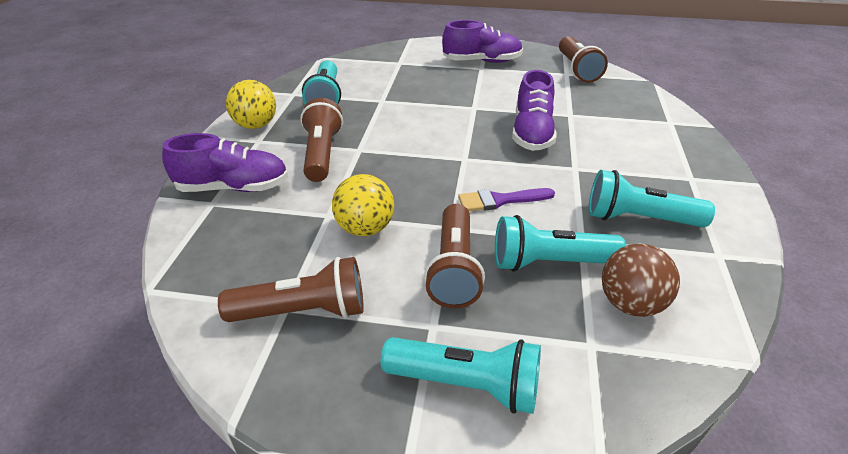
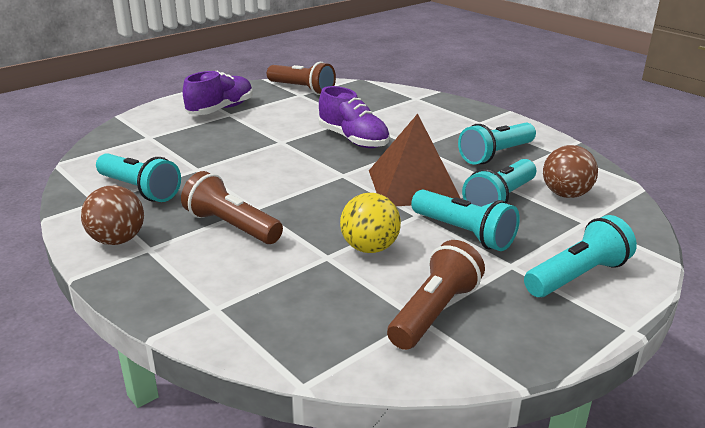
camera: 50 degrees left, 10 degrees down
(233, 188) = (209, 288): purple shoe -> none
(256, 125) = (117, 240): yellow ball -> brown ball
(454, 269) = (464, 233): brown flashlight -> turquoise flashlight
(500, 200) = (413, 185): purple brush -> brown pyramid

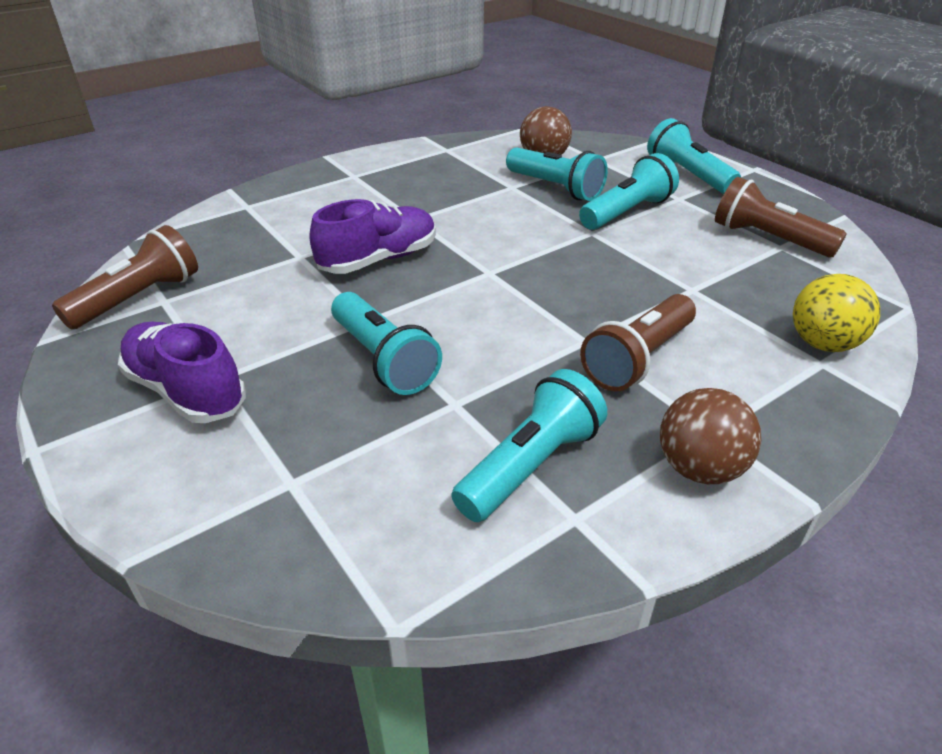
camera: 85 degrees left, 10 degrees up
(369, 248) = (668, 263): yellow ball -> yellow ball (823, 344)
(413, 185) = (521, 229): brown pyramid -> none
(496, 155) = (448, 178): turquoise flashlight -> turquoise flashlight (383, 359)

